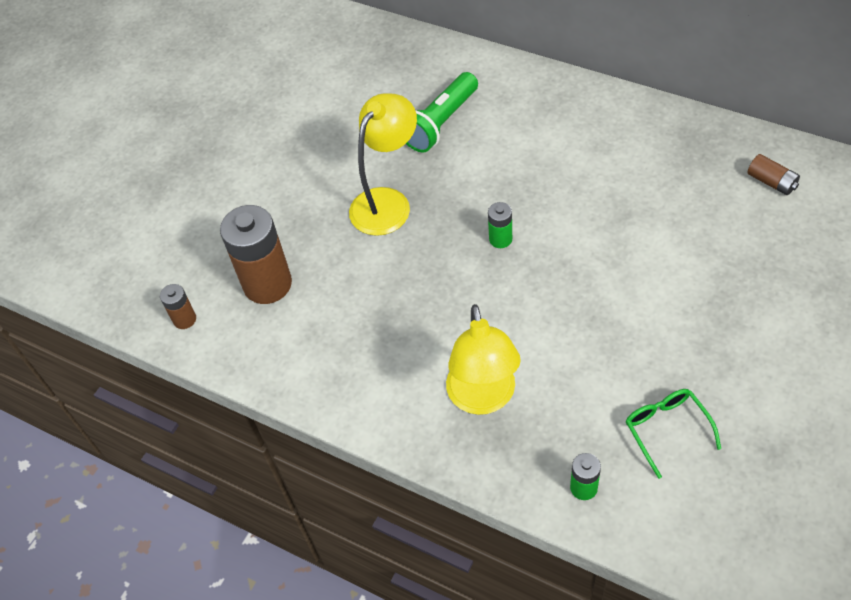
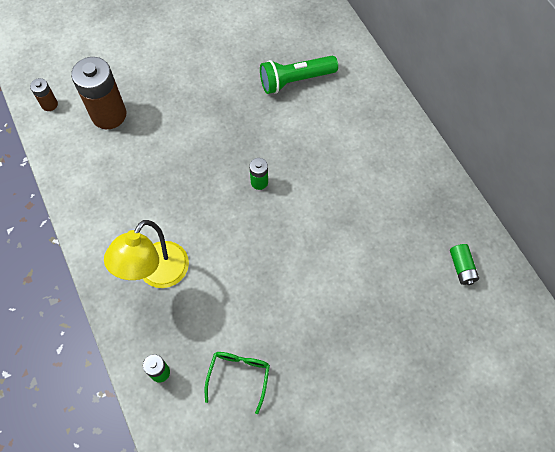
camera: 30 degrees right, 10 degrees up
(387, 202) = (218, 110): yellow lamp -> none
(771, 182) = (461, 267): brown battery -> green battery

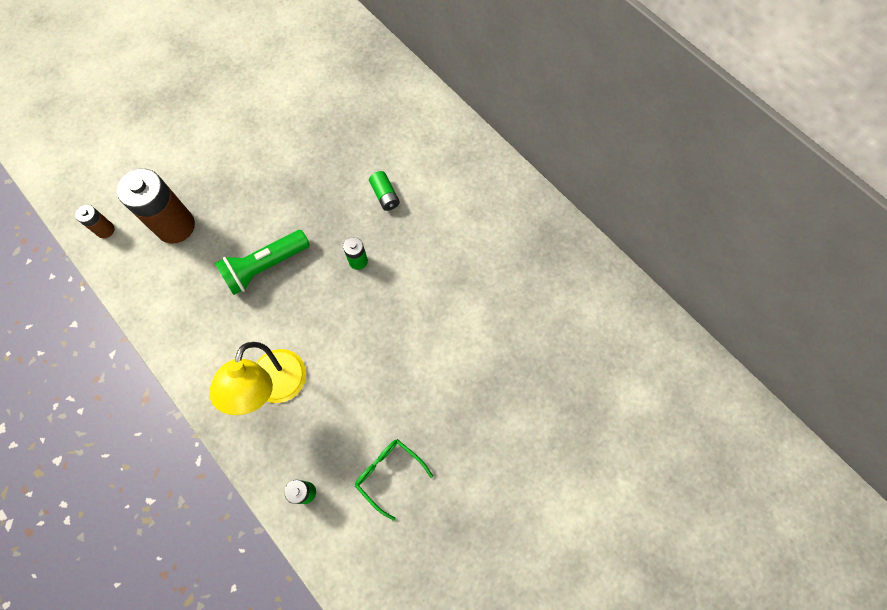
camera: 15 degrees left, 5 degrees up
(239, 377) = (389, 474): green glasses -> green glasses turned 45 degrees counterclockwise
(295, 80) = (368, 141): green flashlight -> green flashlight (265, 267)
(461, 267) = (587, 300): green battery -> green battery (385, 195)

